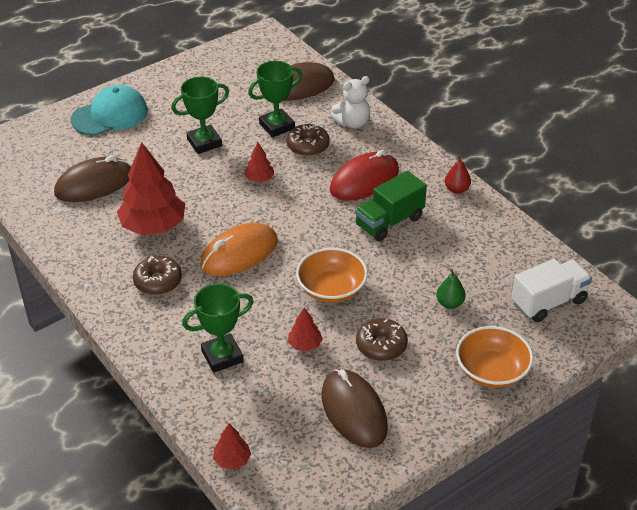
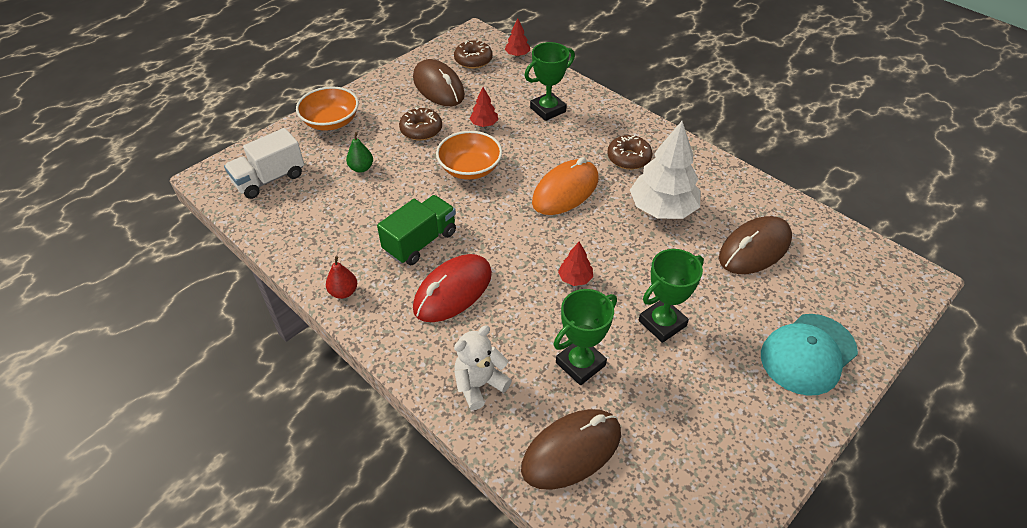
camera: 170 degrees right, 5 degrees up
(153, 226) = (662, 209): red tree -> white tree
(308, 146) = (531, 335): brown donut -> brown donut (473, 60)

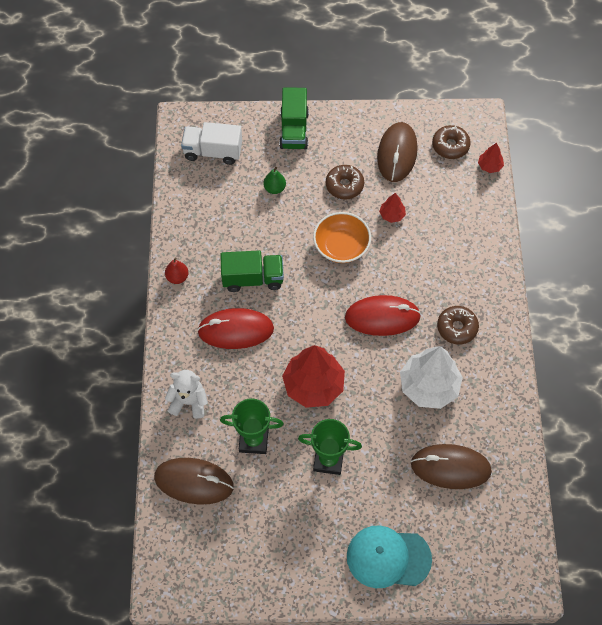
camera: 45 degrees right, 15 degrees up
(331, 122) = (294, 130): orange bowl -> green truck
(548, 110) = (451, 238): green trophy -> none
(565, 191) = (382, 317): orange mouse -> red mouse
(575, 278) = (313, 385): red tree -> red tree, size x2.17

